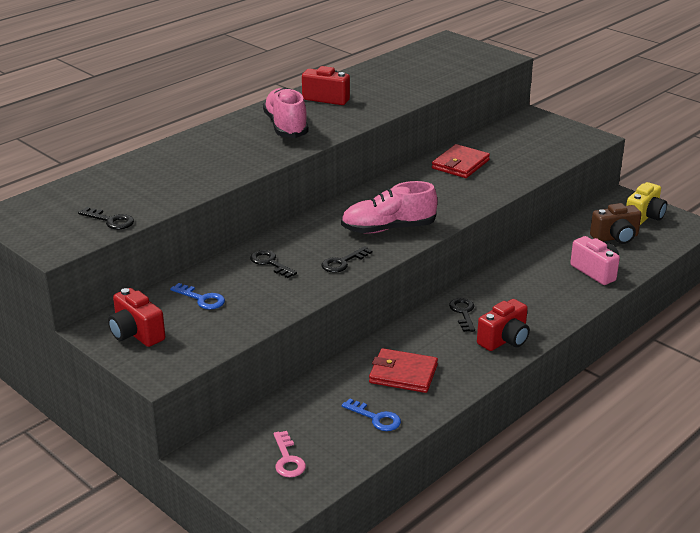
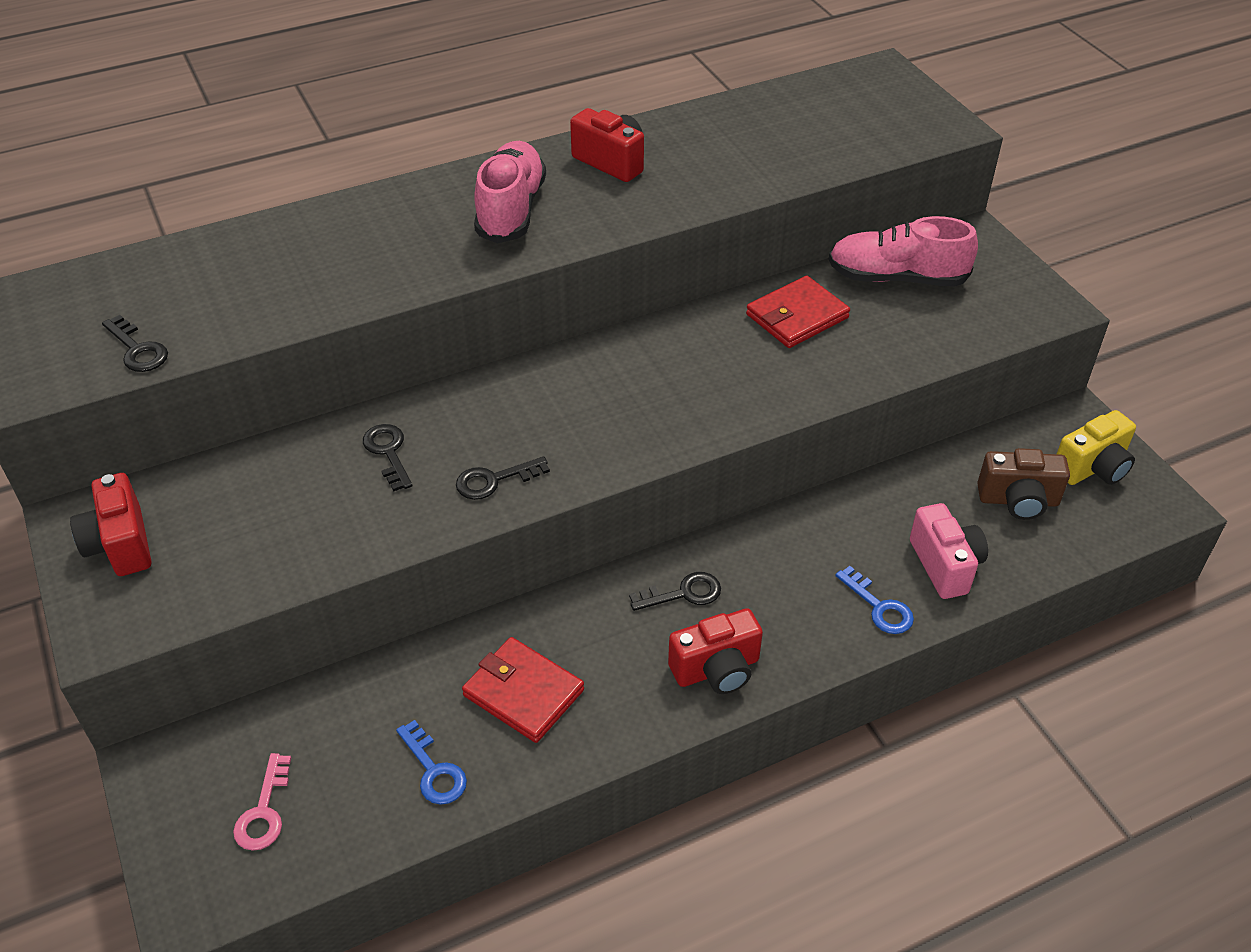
camera: 20 degrees right, 15 degrees up
(202, 299) = (250, 500): blue key -> blue key (879, 607)
(388, 229) = (604, 427): pink shoe -> pink shoe (896, 278)
(463, 313) = (683, 593): black key -> black key turned 60 degrees clockwise

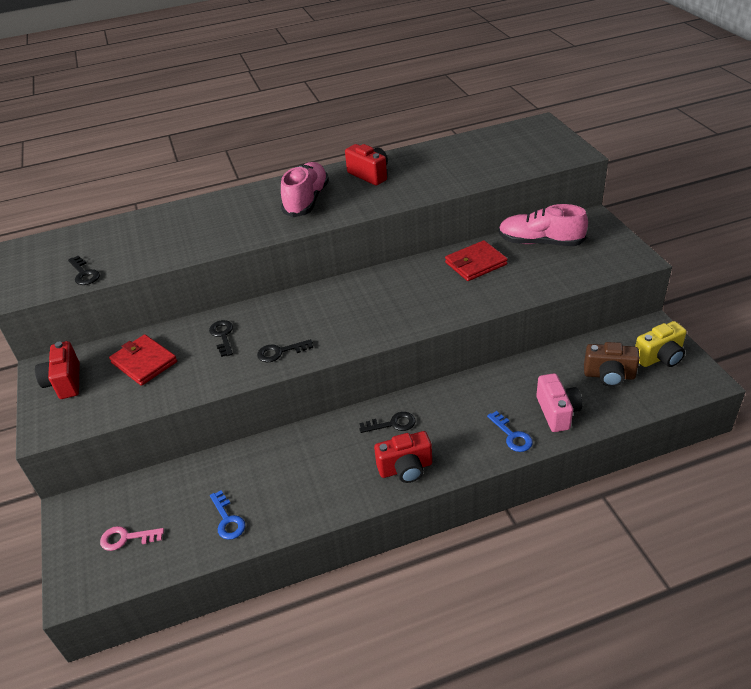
camera: 10 degrees right, 5 degrees down
(264, 811) = (126, 538): pink key -> pink key turned 75 degrees clockwise
(523, 693) = (288, 477): red wallet -> red wallet (144, 362)

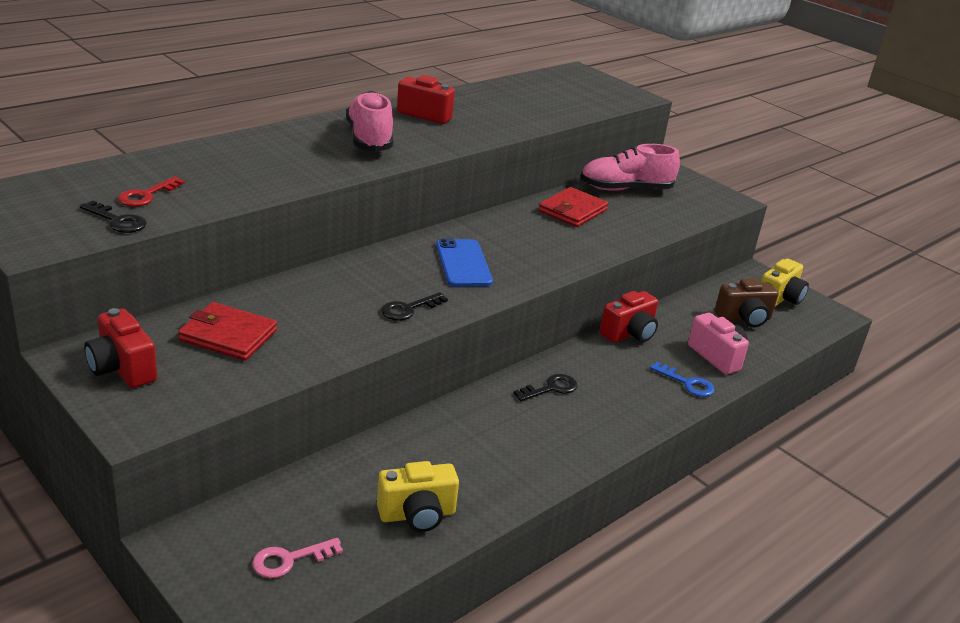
camera: 30 degrees left, 10 degrees down
(116, 251) = (146, 195): none -> red key
(222, 336) = (318, 299): black key -> none
(227, 520) = (417, 515): blue key -> yellow camera
(349, 312) = (463, 263): none -> blue phone
(405, 468) = (596, 429): red camera -> red camera (629, 334)

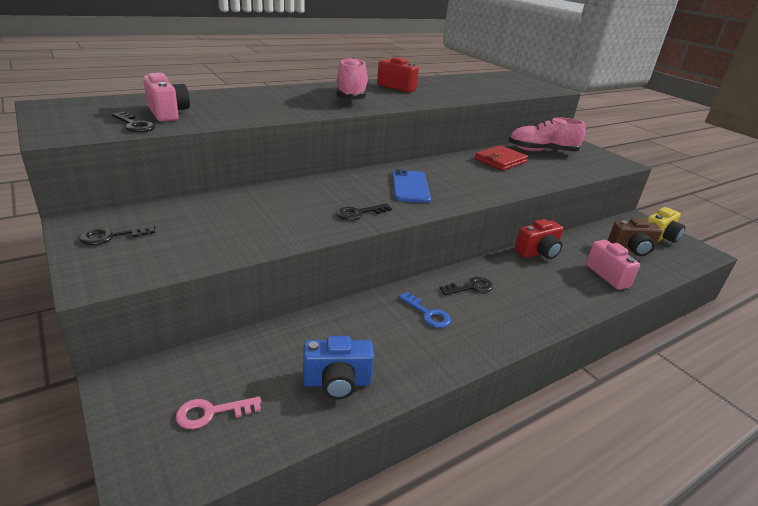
camera: 10 degrees right, 0 degrees up
(122, 369) = (111, 236): red camera -> black key
(146, 195) = (168, 113): red key -> pink camera
(228, 335) = (208, 220): red wallet -> none
(417, 515) = (337, 382): yellow camera -> blue camera
(687, 383) = (585, 293): blue key -> blue key (428, 313)

